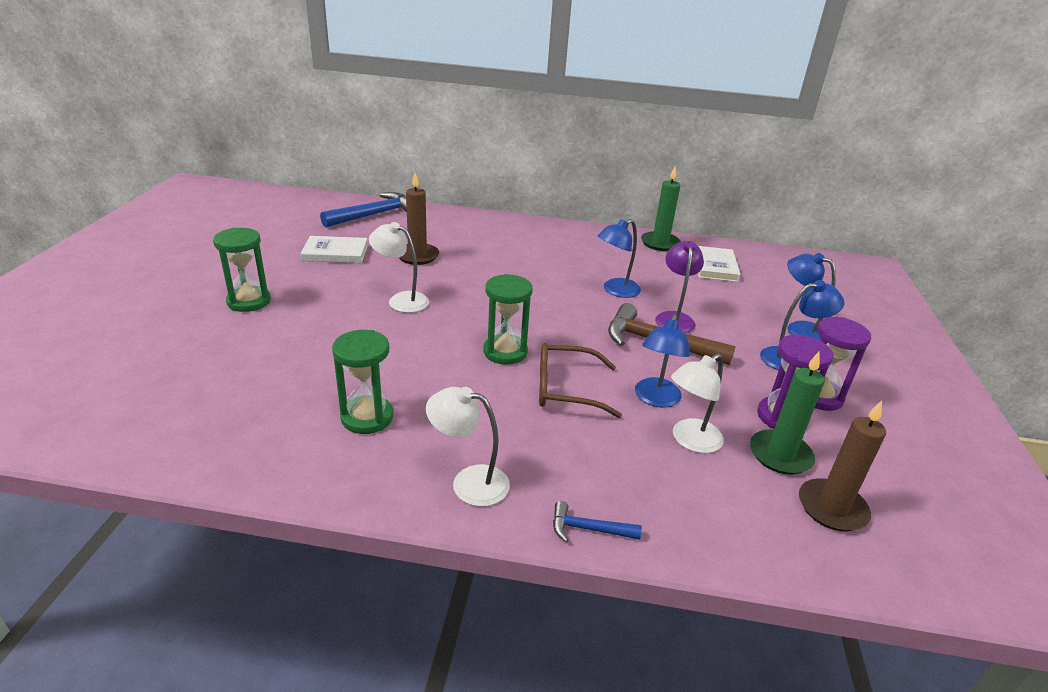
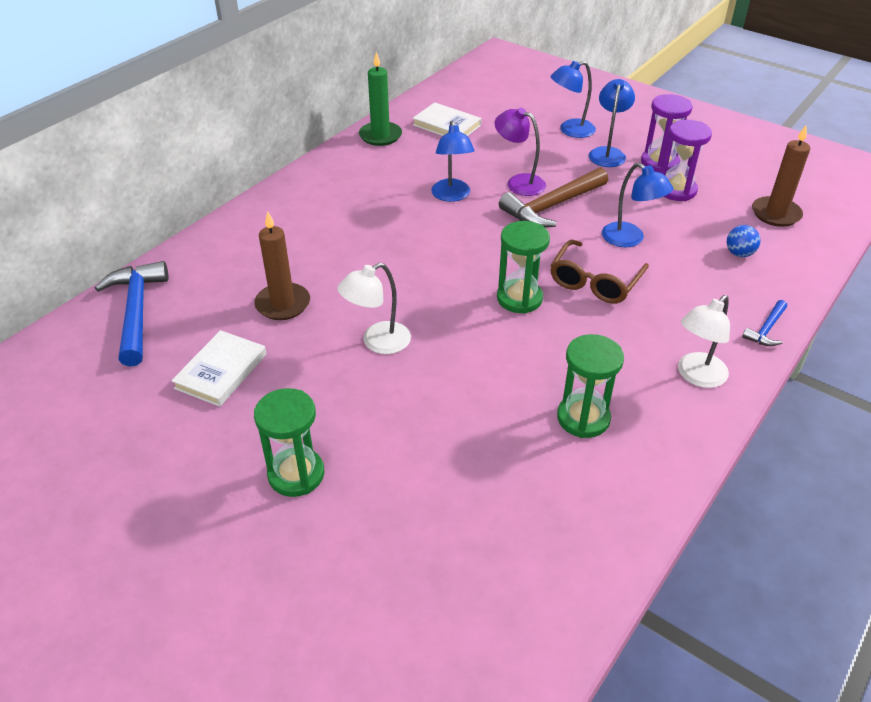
camera: 60 degrees left, 10 degrees up
(690, 441) = (687, 243): white lamp -> none
(713, 485) = (739, 253): none -> blue ball
(780, 455) = (717, 210): green candle -> none

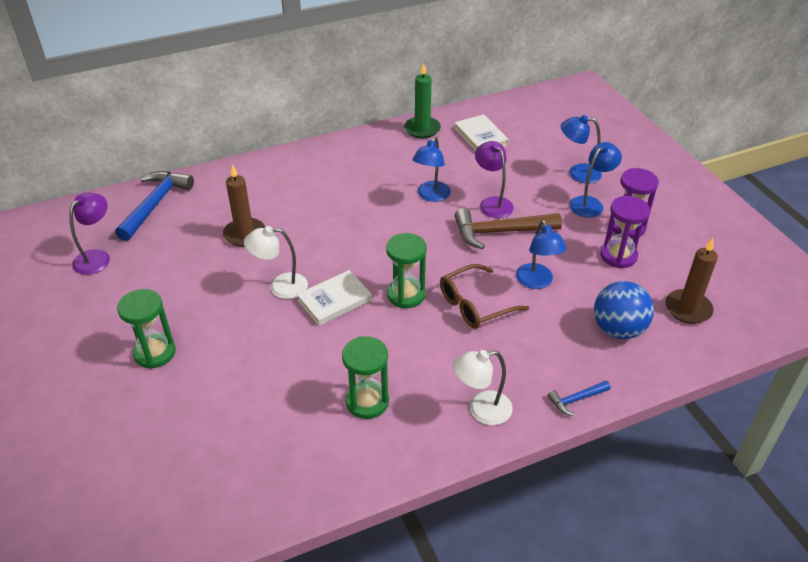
camera: 30 degrees right, 0 degrees up
(113, 399) = (97, 257): none -> purple lamp
(221, 371) = (169, 265): white book -> white book (334, 300)
(739, 253) = (618, 329): blue ball -> blue ball, size x1.94

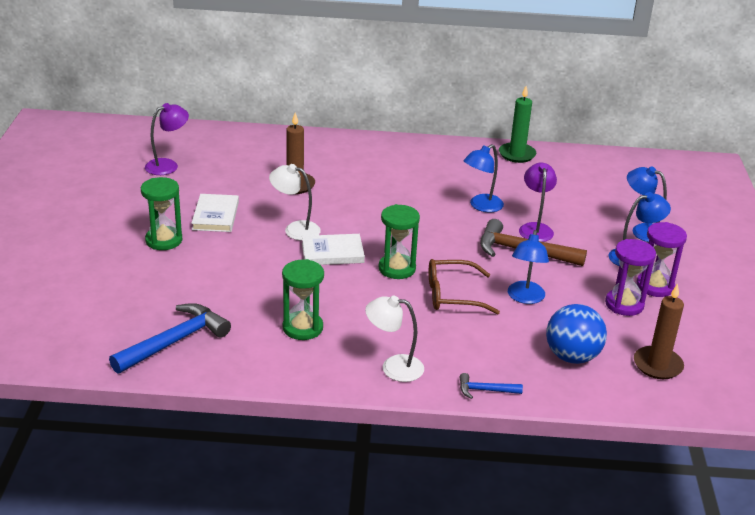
camera: 25 degrees right, 10 degrees down
(155, 204) = (239, 143): blue hammer -> blue hammer (175, 341)
(480, 136) = (569, 175): white book -> white book (215, 216)

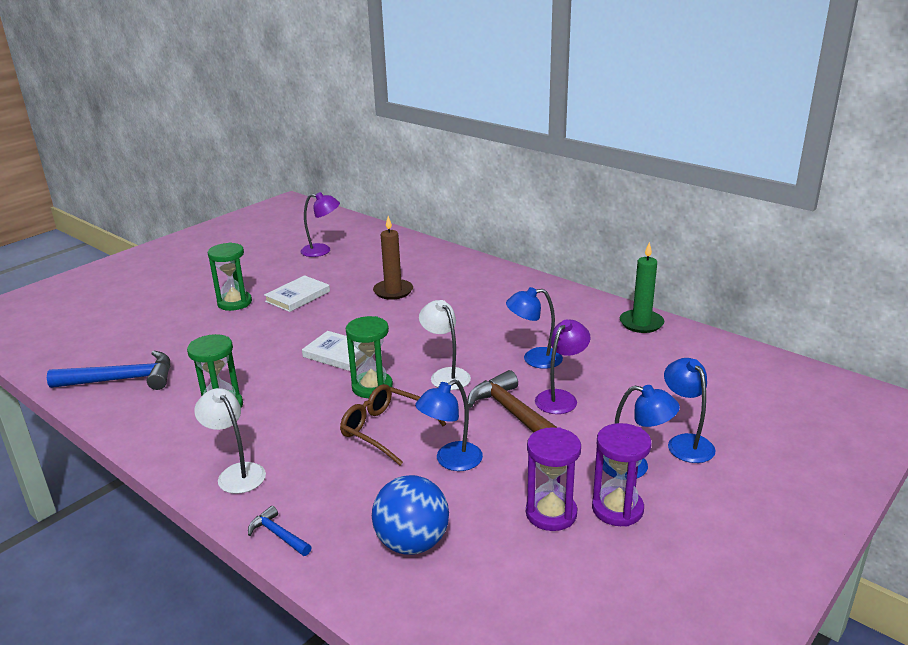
camera: 40 degrees right, 5 degrees down
(295, 229) = (340, 325): white lamp -> white lamp (446, 375)
(657, 365) = (494, 600): brown candle -> none

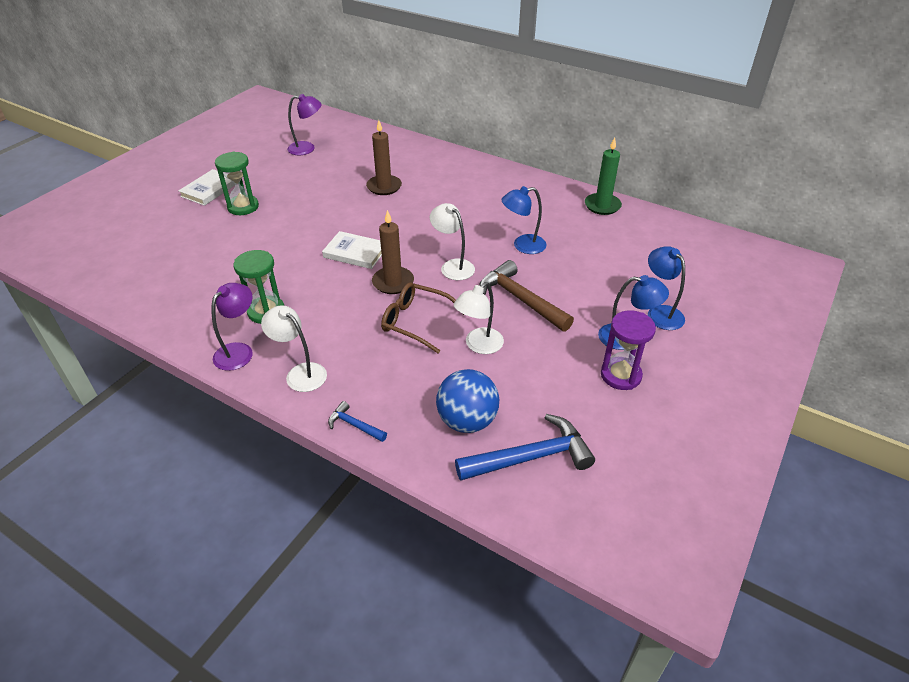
camera: 10 degrees left, 15 degrees up
(122, 379) = (165, 292): blue hammer -> blue hammer (531, 457)
(297, 296) = (299, 197): white book -> white book (209, 190)
(372, 387) = (393, 282): green hourglass -> brown candle
(451, 461) = (478, 345): blue lamp -> white lamp
(551, 513) = (570, 384): purple hourglass -> none
(561, 398) = (553, 280): purple lamp -> purple lamp (239, 351)

